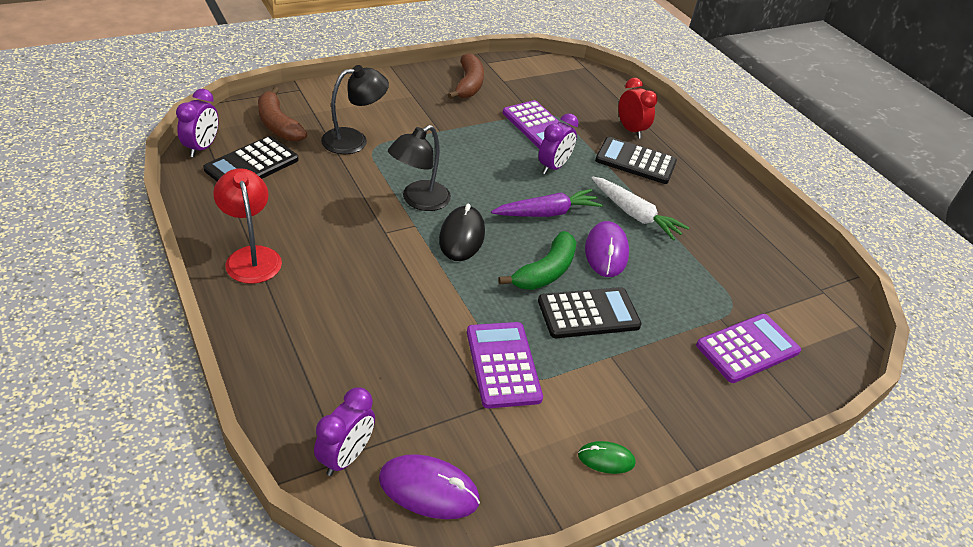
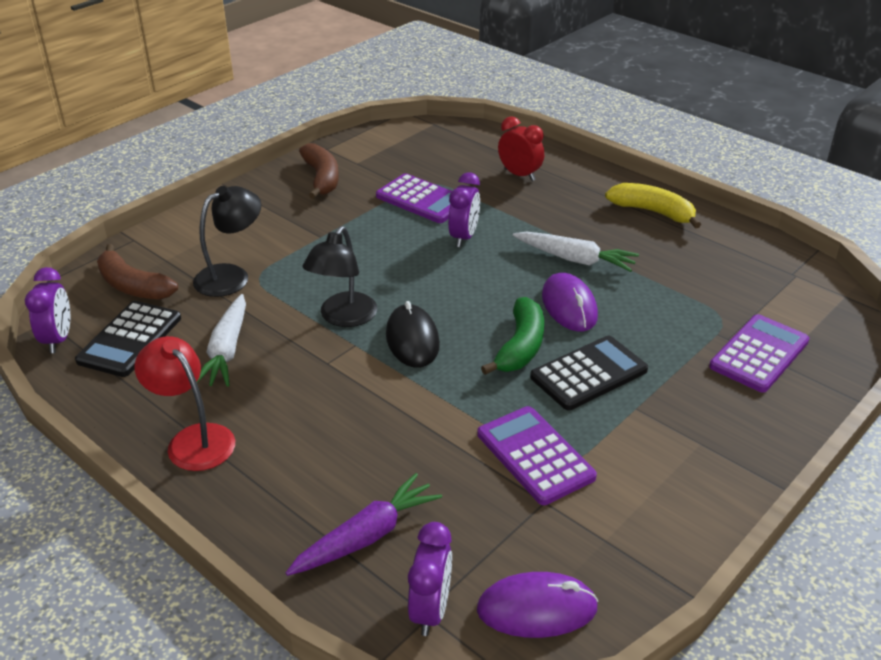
camera: 15 degrees left, 5 degrees down
(316, 197) = (227, 350): none -> white carrot
(547, 213) = (485, 286): purple carrot -> purple carrot (366, 536)
(606, 459) = (691, 510): green mouse -> none
(635, 161) = (543, 205): black calculator -> none
(727, 196) = (653, 212): none -> yellow banana

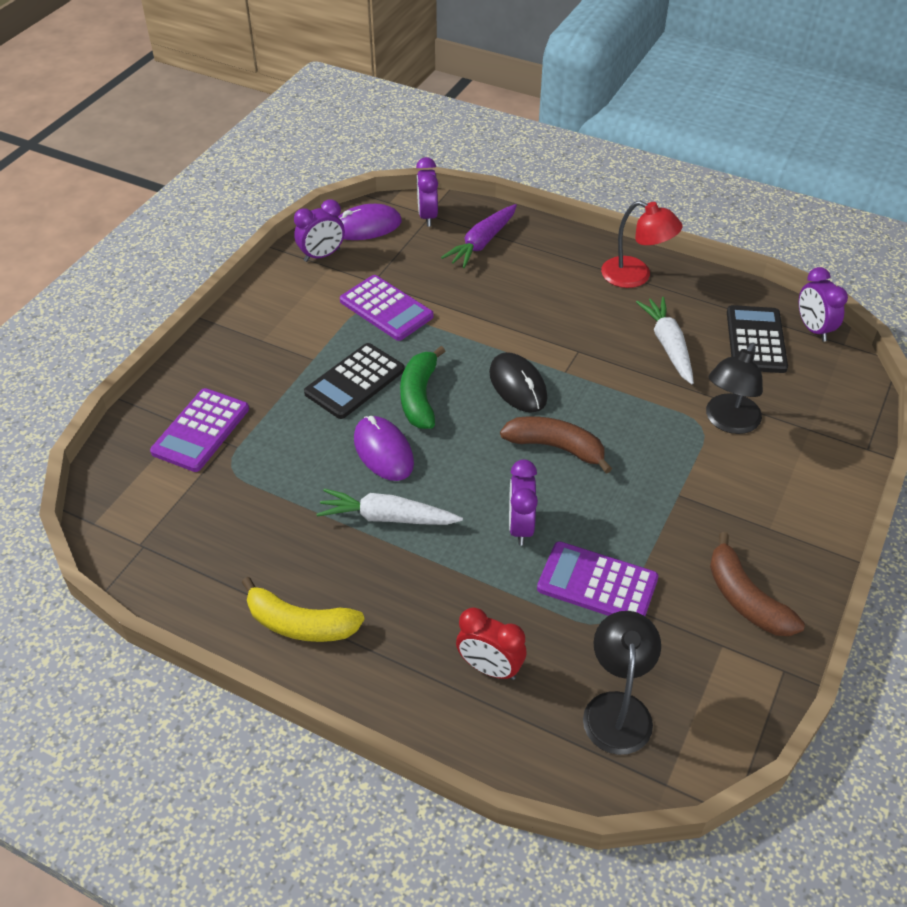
camera: 165 degrees right, 10 degrees up
(132, 286) = (808, 392): brown banana -> brown banana (556, 447)
(343, 317) = (591, 396): black lamp -> black lamp (617, 708)
(615, 563) = (322, 255): none -> purple clock

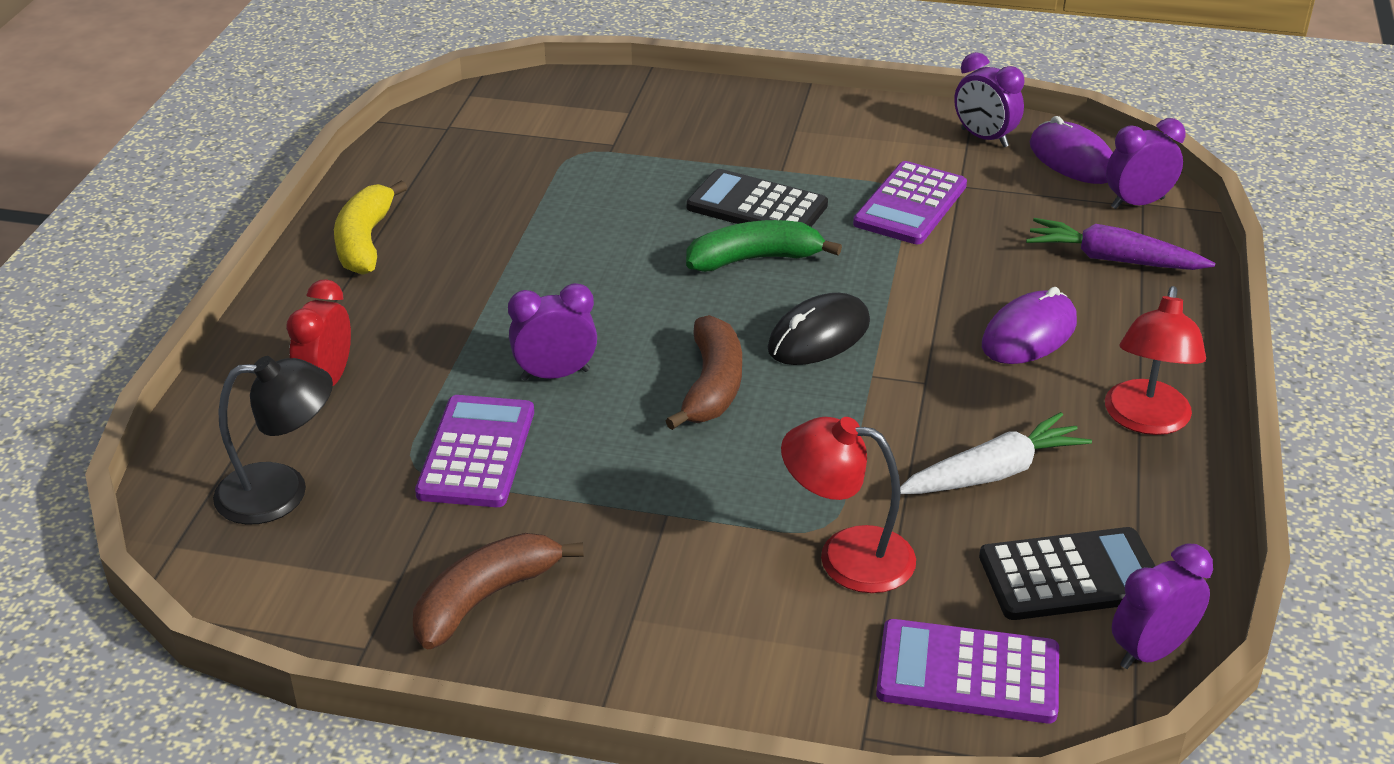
camera: 75 degrees right, 10 degrees down
(201, 430) = (625, 123): purple calculator -> purple calculator (968, 673)
(383, 451) = (644, 249): purple mouse -> purple mouse (1029, 334)
(387, 517) = (536, 271): white carrot -> none
(728, 422) = (846, 556): black lamp -> red lamp

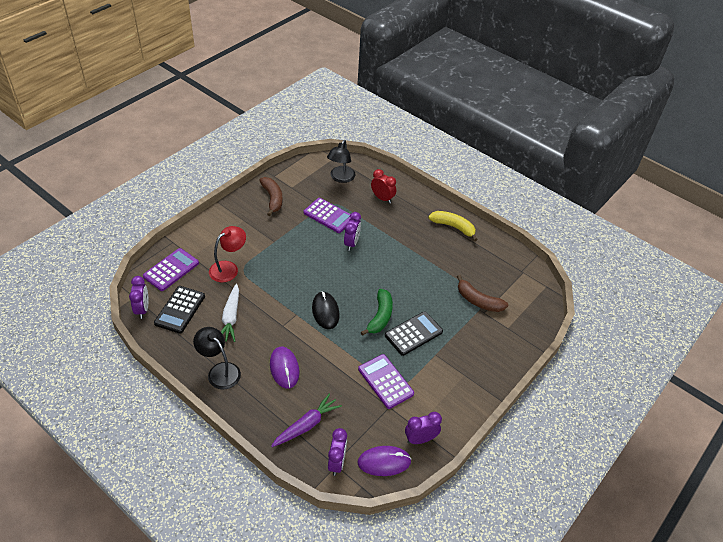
camera: 115 degrees right, 10 degrees up
(712, 386) = (320, 274): brown banana -> brown banana (478, 301)
(1146, 420) = (219, 371): red lamp -> black lamp

